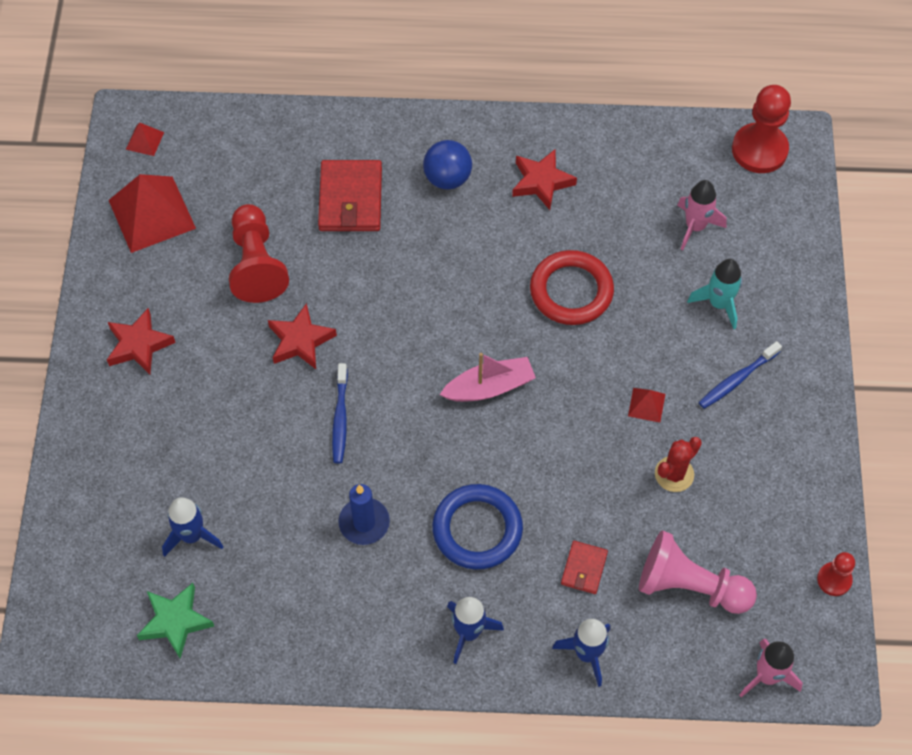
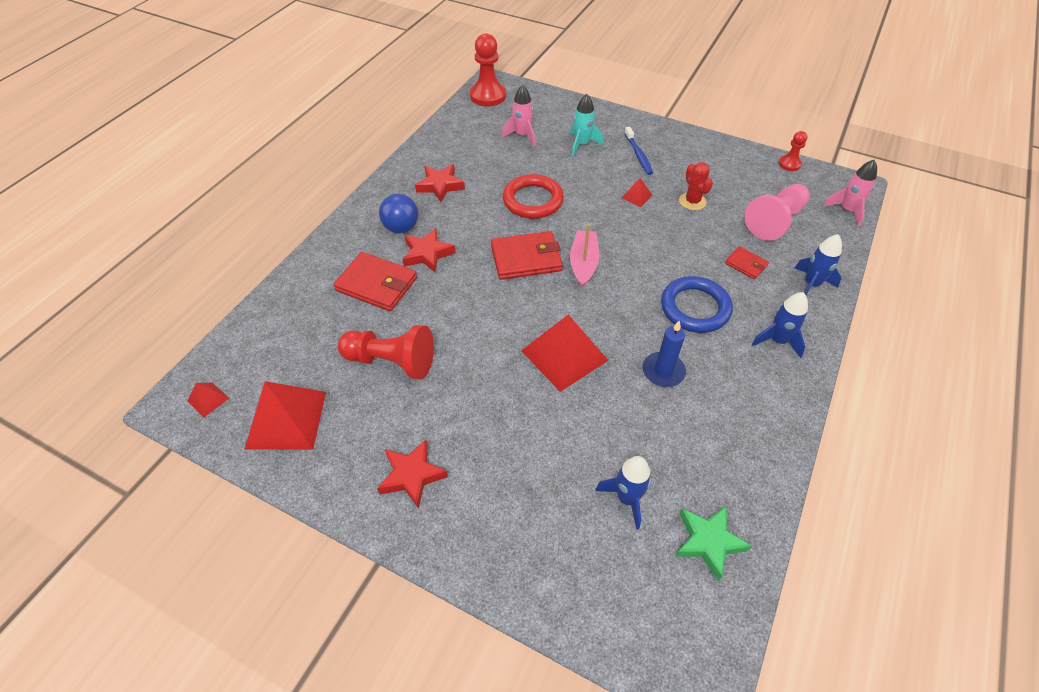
camera: 65 degrees left, 10 degrees down
(300, 341) = (481, 357): red star -> red star (427, 254)
(340, 418) = (564, 355): blue toothbrush -> red pyramid
(466, 324) = (526, 258): none -> red wallet

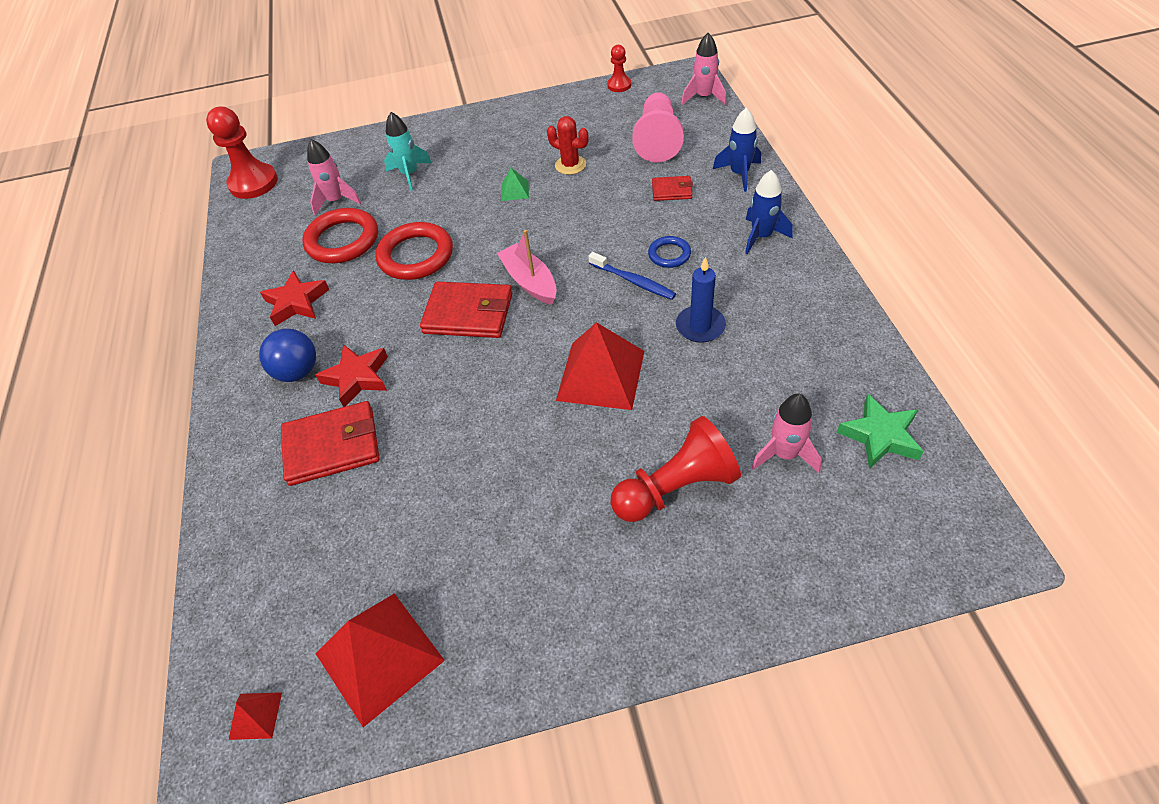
camera: 35 degrees left, 0 degrees up
(391, 361) = (435, 508): red pawn -> red pawn (676, 488)
(412, 475) = (577, 596): red star -> none
(501, 163) = (342, 240): none -> red ring
(526, 258) = (468, 313): red wallet -> red wallet turned 60 degrees clockwise
(627, 498) = (784, 454): blue rocket -> pink rocket
(636, 196) = (515, 191): red pyramid -> green pyramid
(638, 155) = (476, 152): blue toothbrush -> blue toothbrush (633, 281)
(695, 308) = (669, 254): blue ring -> blue ring, size x0.53

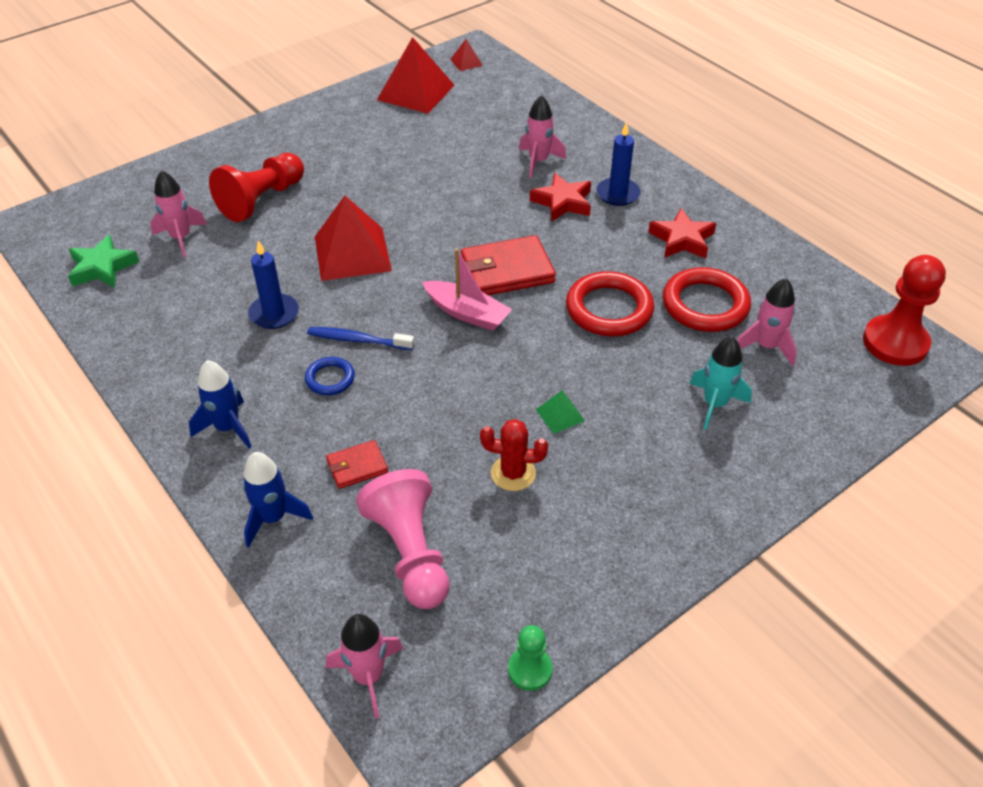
camera: 150 degrees right, 5 degrees down
(297, 372) = (618, 194): blue ball -> blue candle
(332, 446) = (538, 161): red wallet -> pink rocket
(619, 85) = (530, 669): red pawn -> green pawn

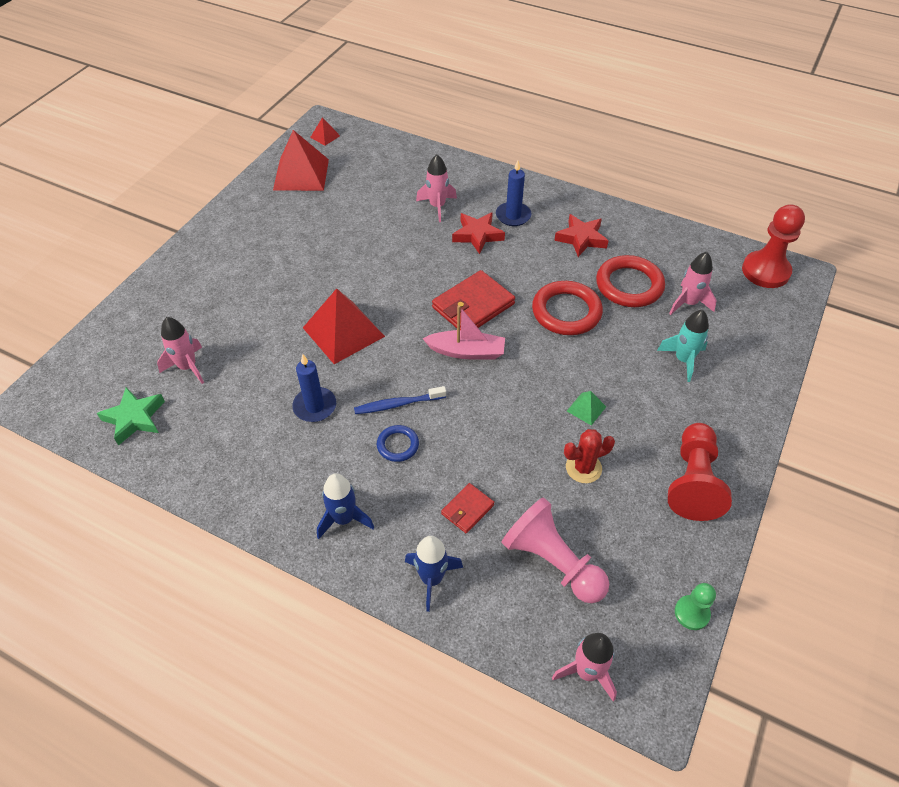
camera: 25 degrees left, 5 degrees up
(262, 200) = (235, 309): red pawn -> red pawn (693, 481)

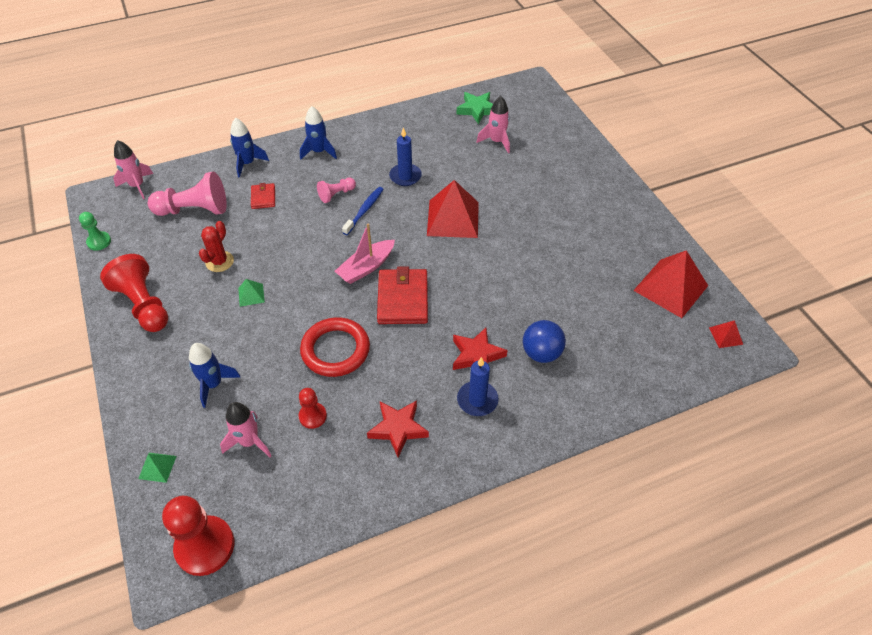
camera: 130 degrees right, 0 degrees up
(398, 445) = (336, 194): blue ring -> pink pawn
(437, 206) = (541, 353): pink rocket -> blue ball
(629, 285) = (312, 416): red ring -> red pawn
(683, 360) = (213, 384): turquoise rocket -> blue rocket
(769, 336) = (157, 467): none -> green pyramid

